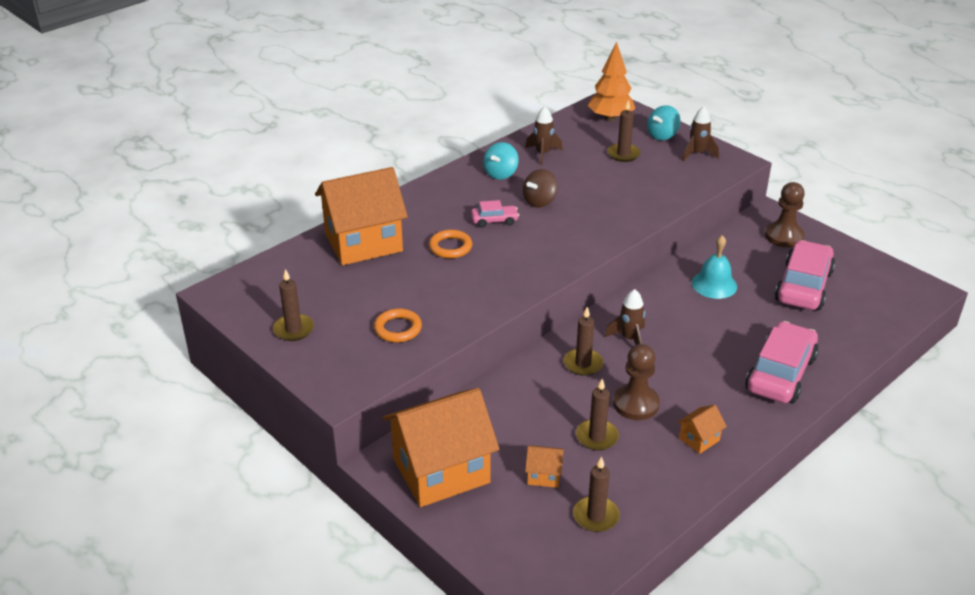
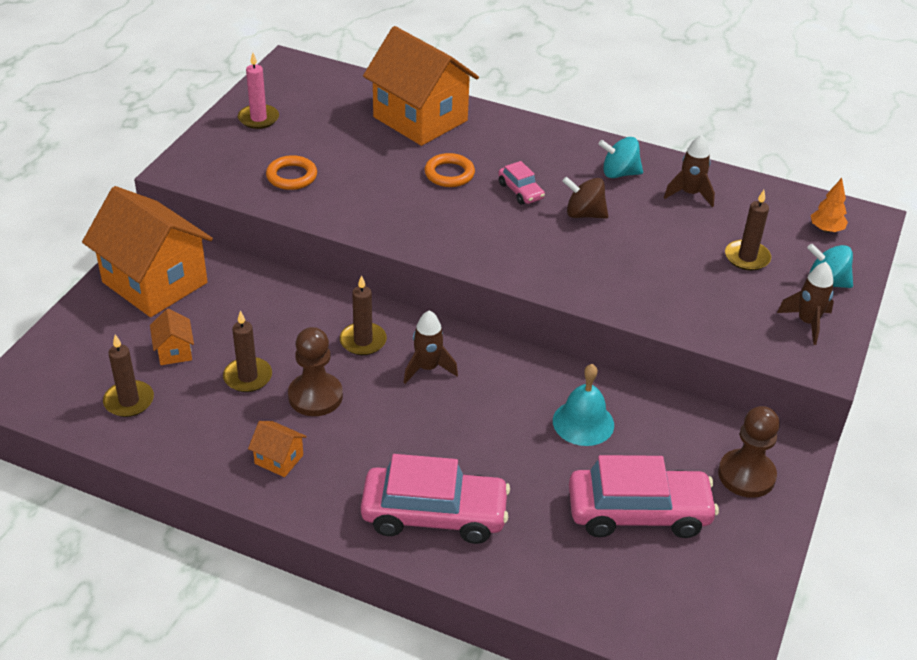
camera: 65 degrees right, 5 degrees up
(293, 329) = (258, 118): brown candle -> pink candle
(610, 118) = (826, 229): orange tree -> orange tree, size x0.54

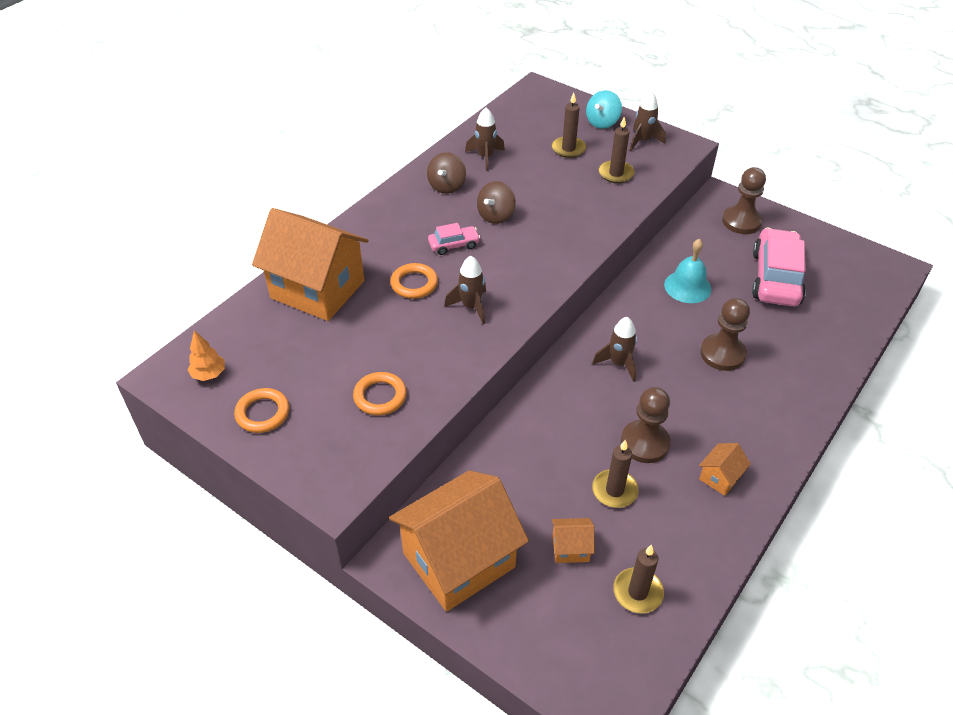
camera: 75 degrees left, 5 degrees up
(258, 118) = (263, 413): pink candle -> orange ring
(363, 341) = (578, 401): brown candle -> brown candle (616, 173)
(420, 119) = (317, 289): orange house -> orange house turned 60 degrees clockwise
(428, 214) = (471, 307): none -> brown rocket
(434, 514) = (780, 385): pink car -> none
(472, 458) = (722, 354): none -> brown pawn
(619, 173) = (447, 186): turquoise spinning top -> brown spinning top
(826, 229) = (544, 107): orange tree -> orange tree (209, 374)

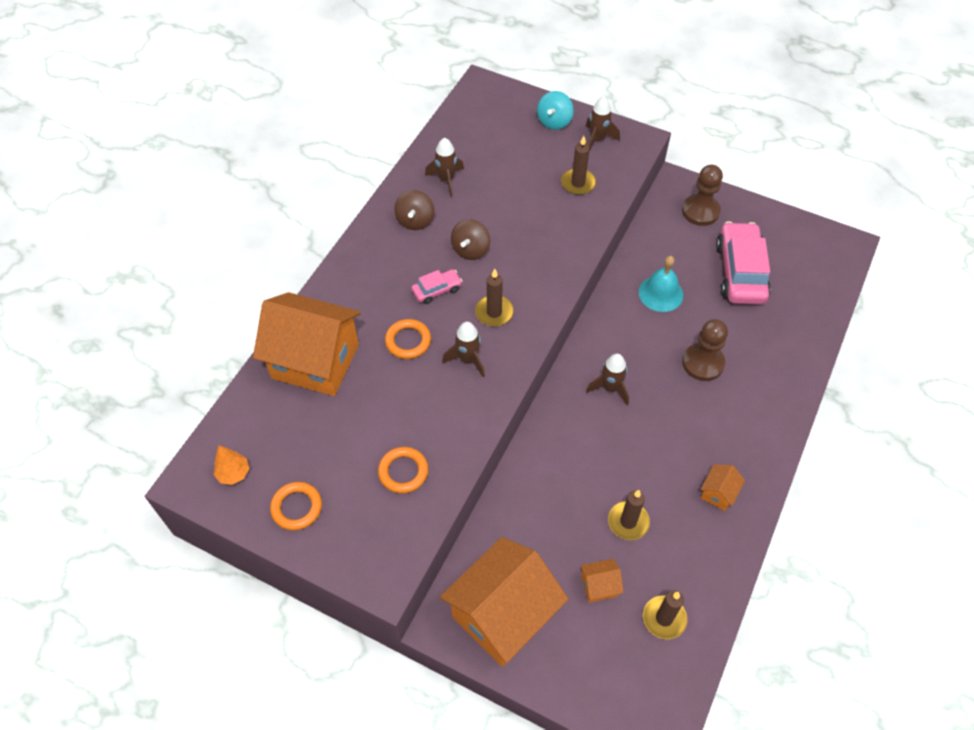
camera: 10 degrees left, 10 degrees up
(568, 149) = (526, 159): brown candle -> brown candle (494, 312)
(645, 443) = (647, 469): brown pawn -> none

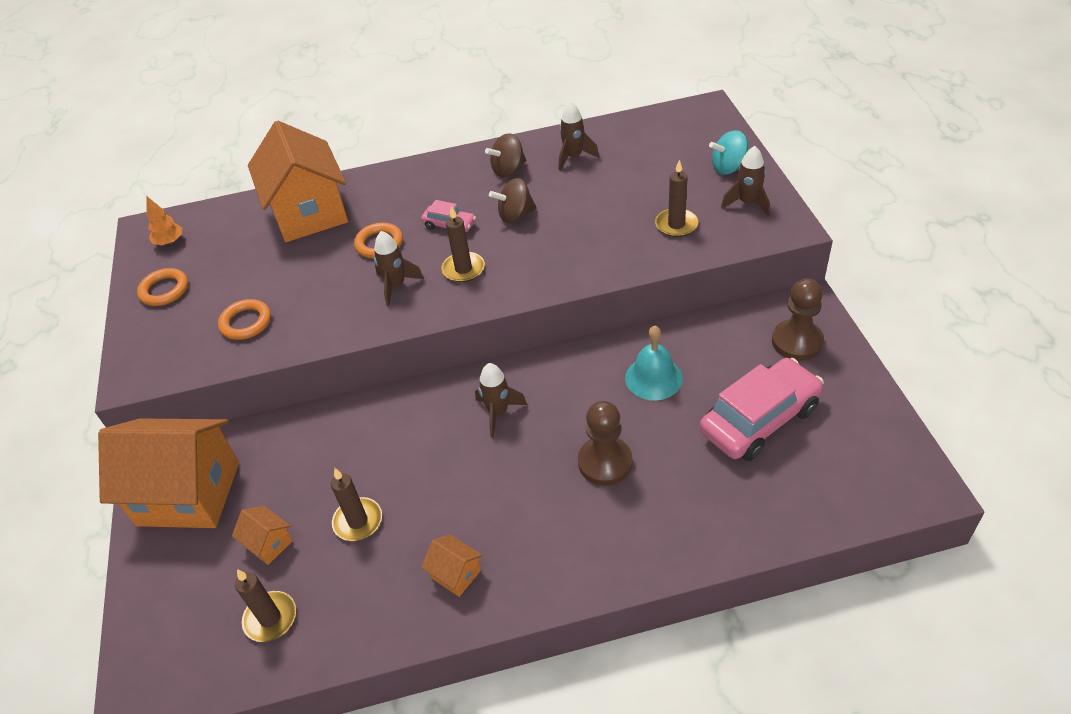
camera: 55 degrees right, 10 degrees down
(718, 493) = (456, 574): orange house -> orange house turned 45 degrees clockwise

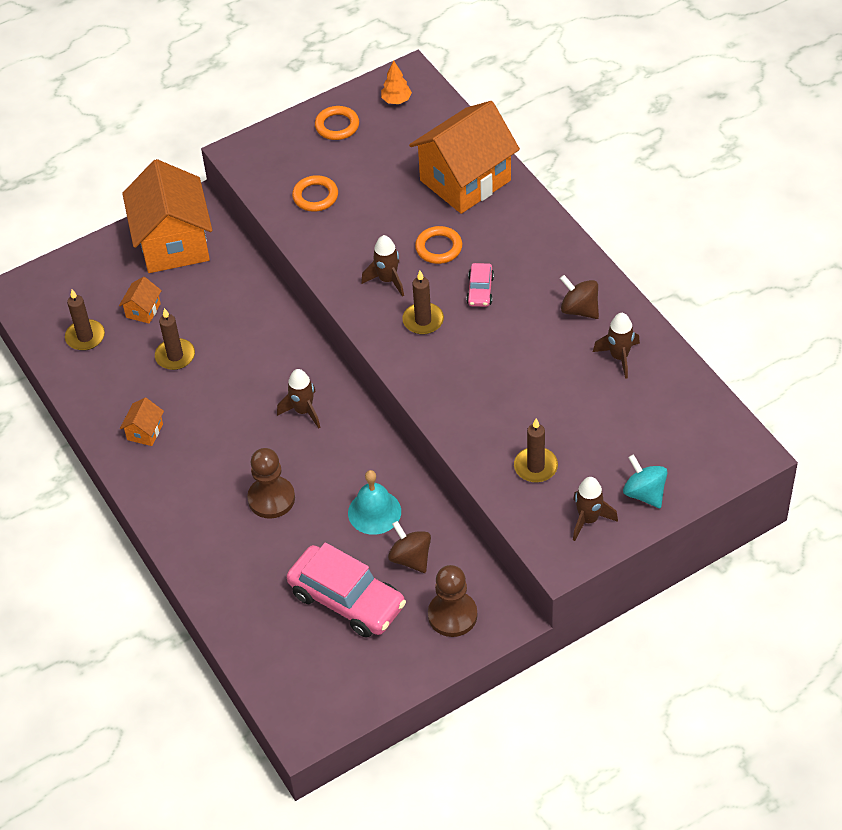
camera: 70 degrees right, 5 degrees up
(515, 215) = (510, 336): brown spinning top -> brown spinning top (410, 558)

